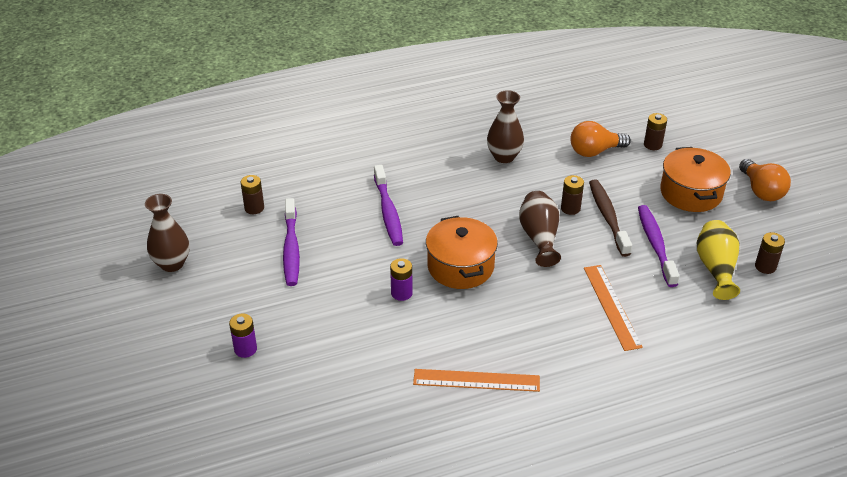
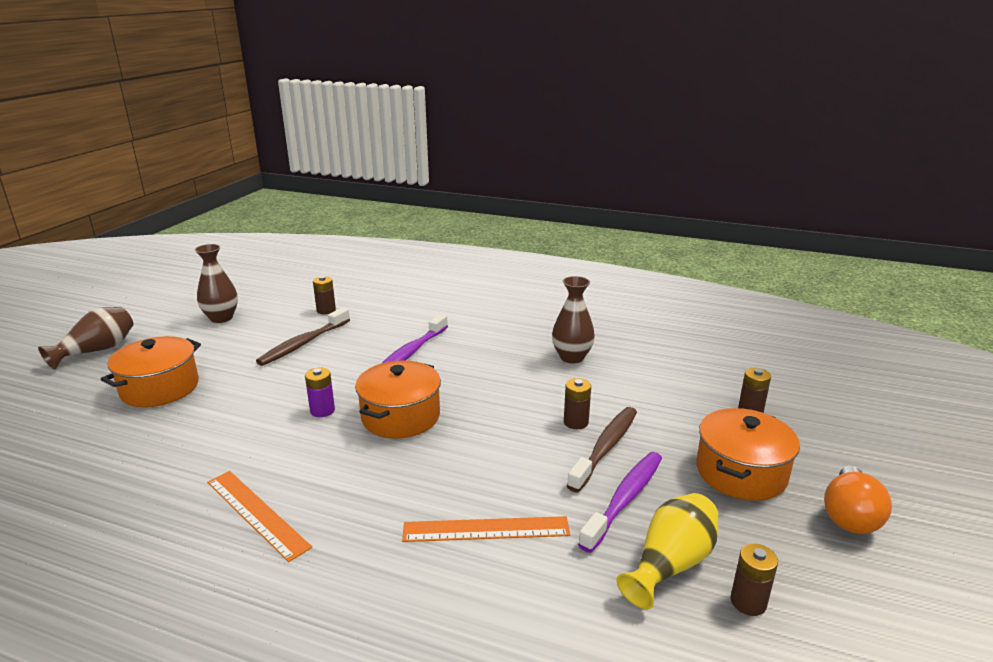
camera: 40 degrees right, 15 degrees down
(245, 349) = (160, 388): purple battery -> orange pot
(291, 249) = (303, 343): purple toothbrush -> brown toothbrush
(539, 237) = (507, 430): brown vase -> brown vase (97, 350)
(594, 151) = (672, 389): orange light bulb -> none
(611, 306) = (486, 529): orange ruler -> orange ruler turned 60 degrees clockwise

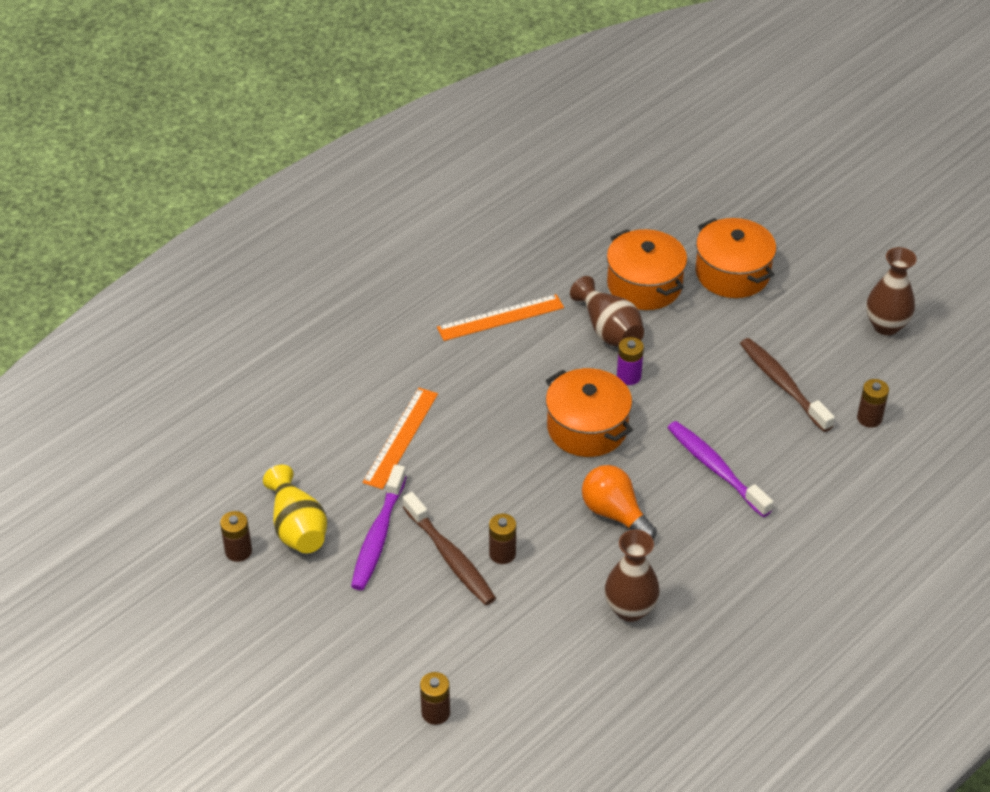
camera: 115 degrees right, 20 degrees up
(97, 350) = (840, 232): brown vase -> brown vase (609, 330)
(625, 499) = (378, 536): purple toothbrush -> purple toothbrush turned 45 degrees clockwise
(741, 472) = (356, 638): orange pot -> orange pot (644, 285)
(849, 515) = (261, 677): orange light bulb -> orange light bulb (615, 514)

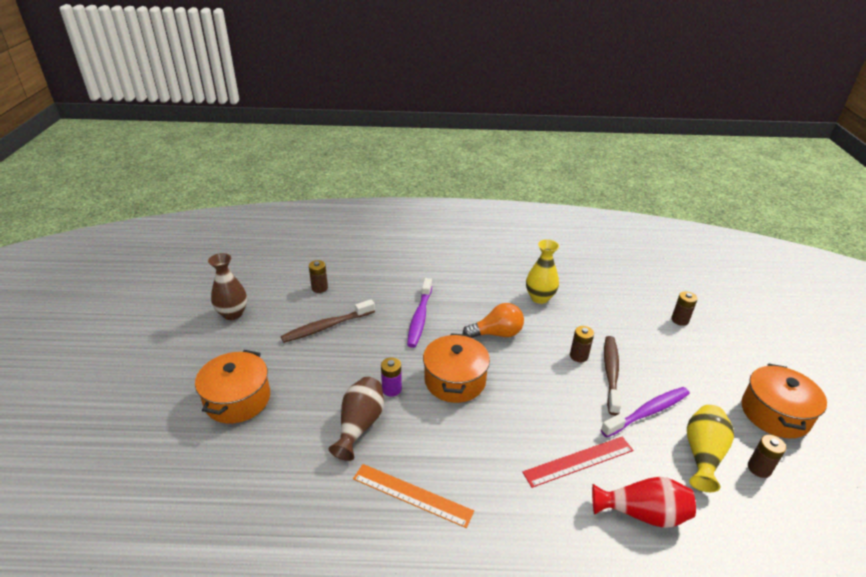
camera: 135 degrees left, 10 degrees down
(315, 433) = (643, 513): none -> red vase
(401, 437) = (578, 461): orange ruler -> red ruler
(615, 514) = (496, 333): orange light bulb -> orange light bulb turned 105 degrees counterclockwise
(630, 609) = (539, 298): brown vase -> yellow vase
(644, 285) = (293, 436): orange pot -> orange pot (774, 413)
(782, 384) = (326, 327): brown toothbrush -> brown toothbrush turned 45 degrees clockwise

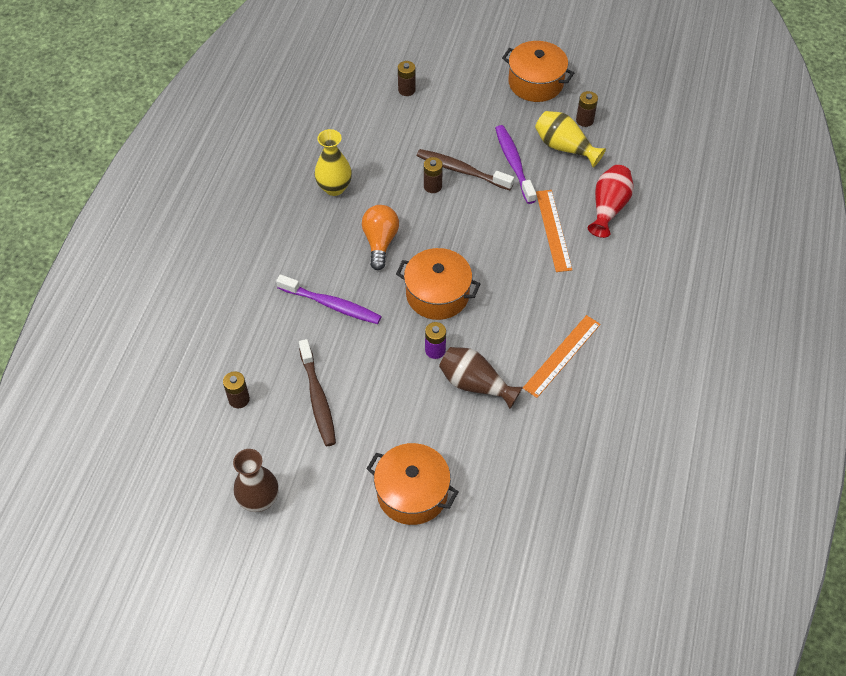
camera: 75 degrees left, 20 degrees up
(578, 461) = (553, 230): red ruler -> orange ruler

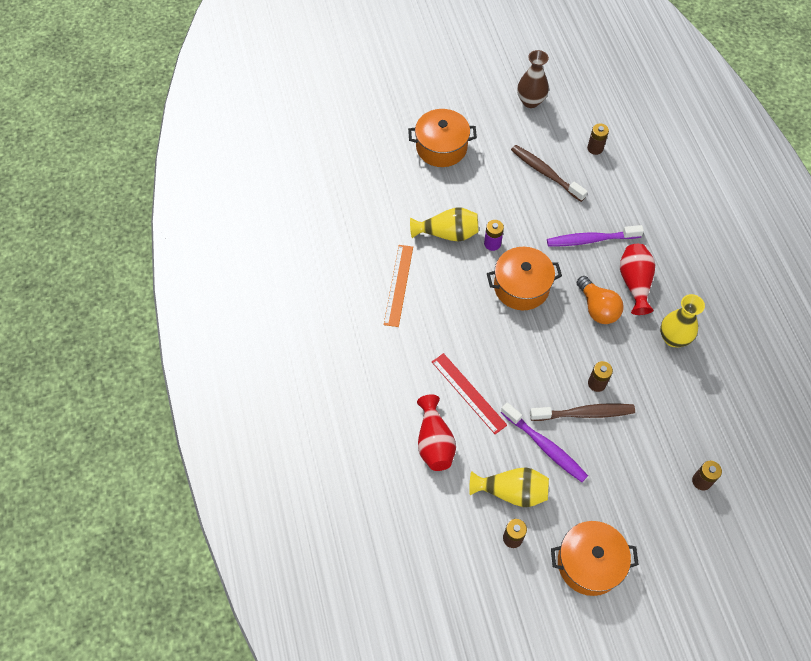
camera: 150 degrees right, 5 degrees up
(326, 246) = (634, 283): none -> red vase
(475, 384) = (447, 233): brown vase -> yellow vase
(553, 230) = (468, 393): orange ruler -> red ruler

